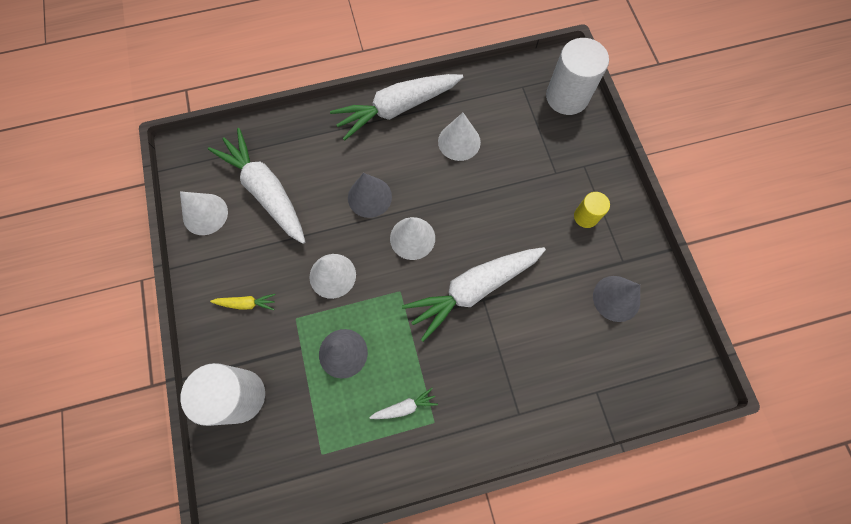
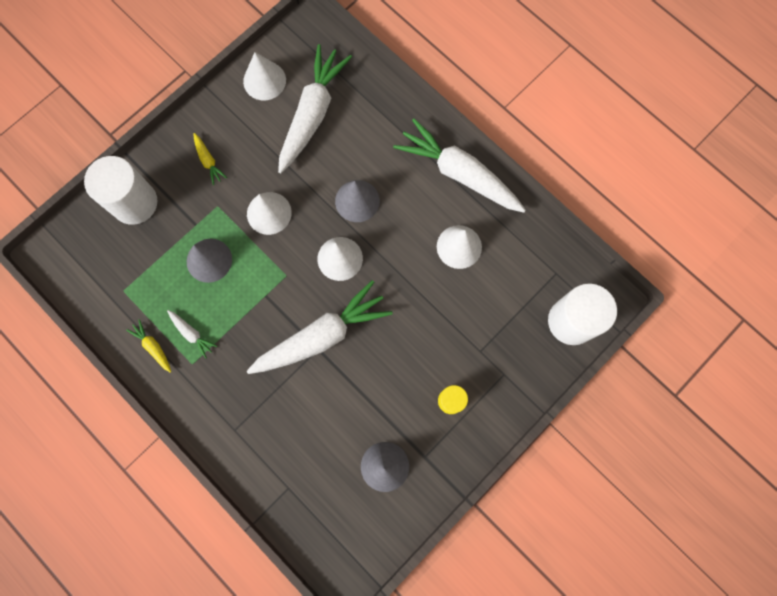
camera: 60 degrees right, 5 degrees up
(396, 452) = (153, 347): none -> yellow carrot
(473, 289) = (322, 335): white carrot -> white carrot turned 120 degrees clockwise

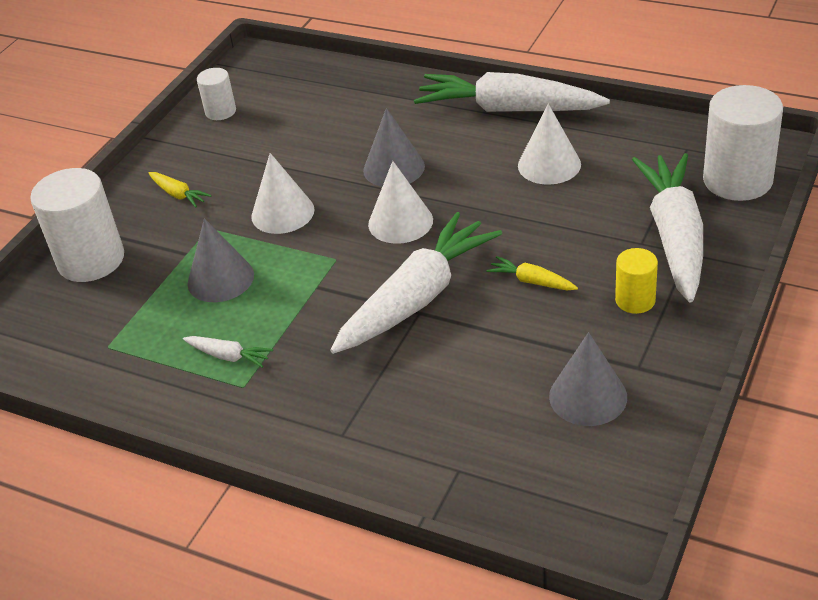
camera: 15 degrees left, 35 degrees down
(153, 347) = (176, 388): yellow carrot -> yellow carrot (532, 281)
(264, 80) = (220, 111): white cone -> white cylinder
(312, 114) = (296, 118): white carrot -> white carrot (674, 236)

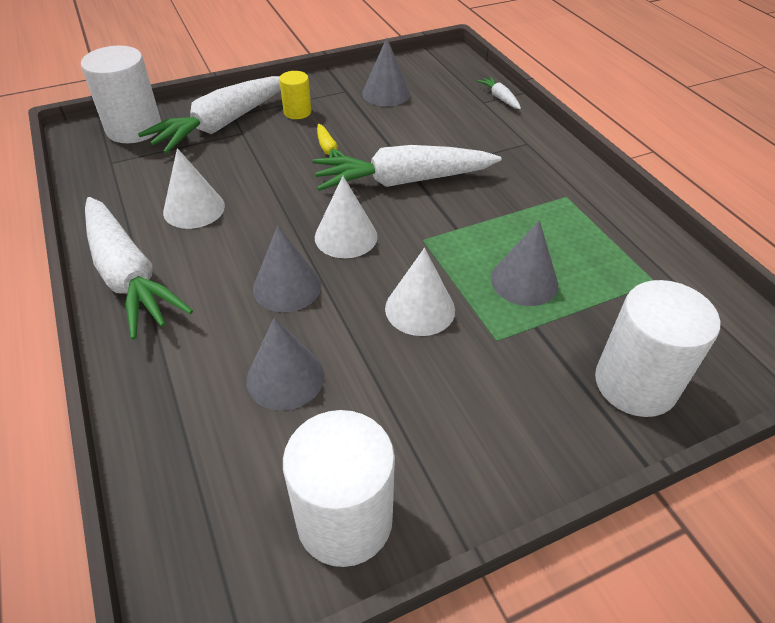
camera: 145 degrees left, 5 degrees up
(178, 194) = (496, 407): yellow carrot -> none
(220, 111) = (344, 520): white cylinder -> white cylinder, size x1.89
(228, 356) = (562, 220): white carrot -> white carrot (499, 98)
(325, 132) = (285, 377): none -> grey cone

